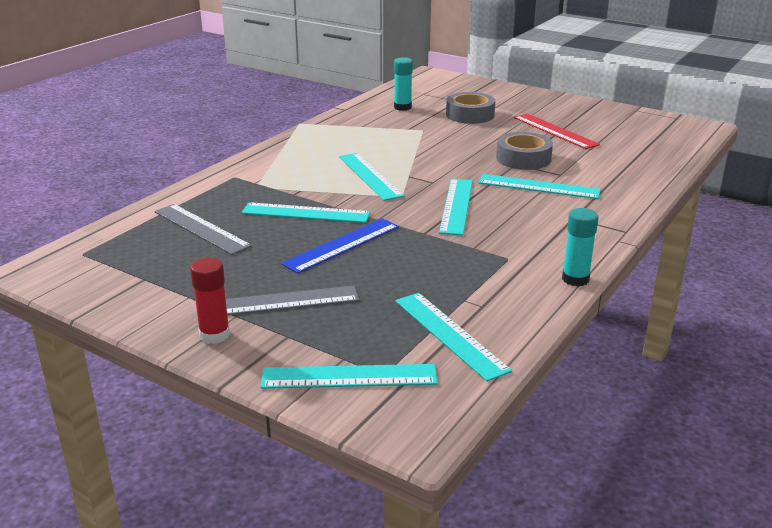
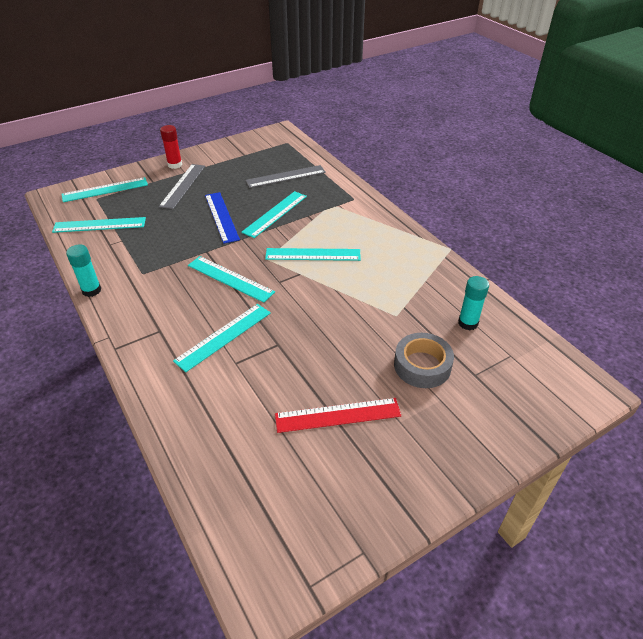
camera: 115 degrees right, 15 degrees up
(349, 377) = (105, 189): turquoise ruler -> turquoise ruler turned 45 degrees clockwise
(523, 158) = (285, 354): grey tape -> none

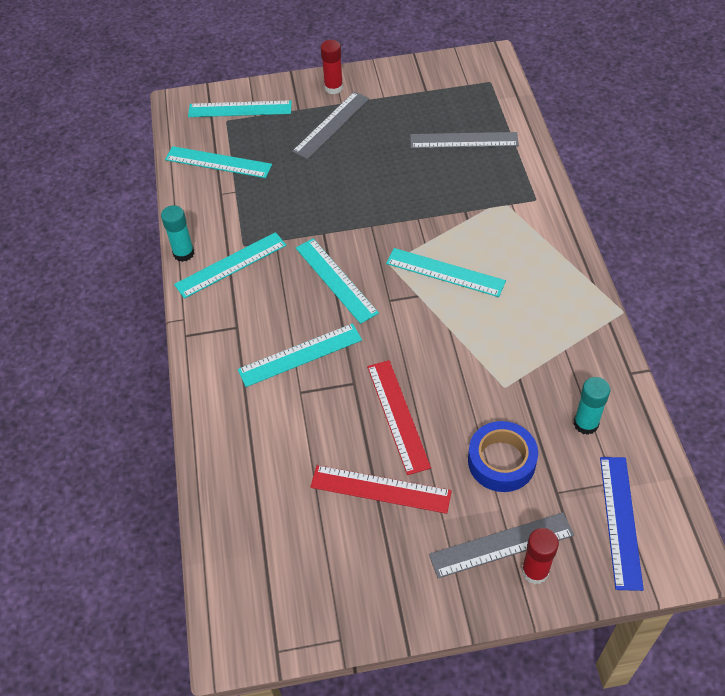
camera: 25 degrees right, 10 degrees up
(221, 217) = (359, 186): blue ruler -> blue ruler (620, 521)
(275, 214) = (425, 198): turquoise ruler -> turquoise ruler (231, 265)
(325, 357) = (397, 416): none -> red ruler
(422, 366) = (501, 461): grey tape -> blue tape
(456, 426) = (501, 545): none -> grey ruler
(492, 436) = (535, 571): none -> red glue stick

